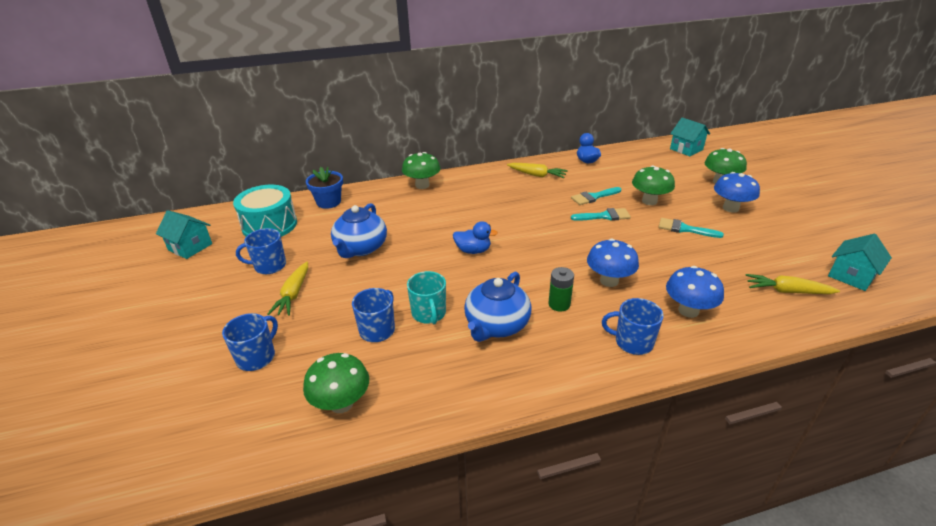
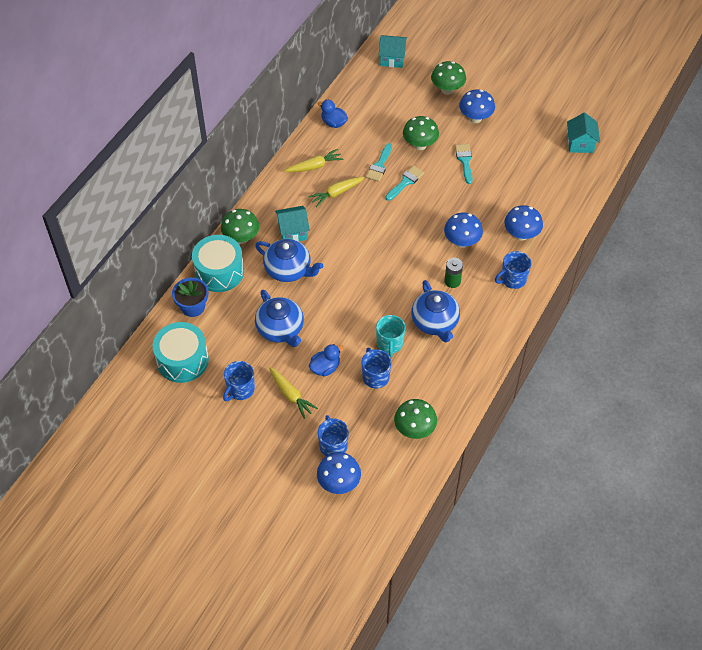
camera: 45 degrees left, 20 degrees up
(190, 247) = (155, 421): turquoise house -> turquoise house (293, 232)
(207, 393) = (339, 483): none -> blue mushroom
(377, 194) = (219, 272): none -> turquoise drum
(426, 218) = (288, 270): none -> blue teapot
(429, 314) = (389, 344): turquoise mug -> turquoise mug turned 60 degrees clockwise
(473, 250) = (357, 276): blue duck -> blue duck (325, 368)
(684, 229) = (464, 161): turquoise brush -> turquoise brush turned 105 degrees clockwise
(787, 291) = (557, 181): yellow carrot -> yellow carrot (336, 193)

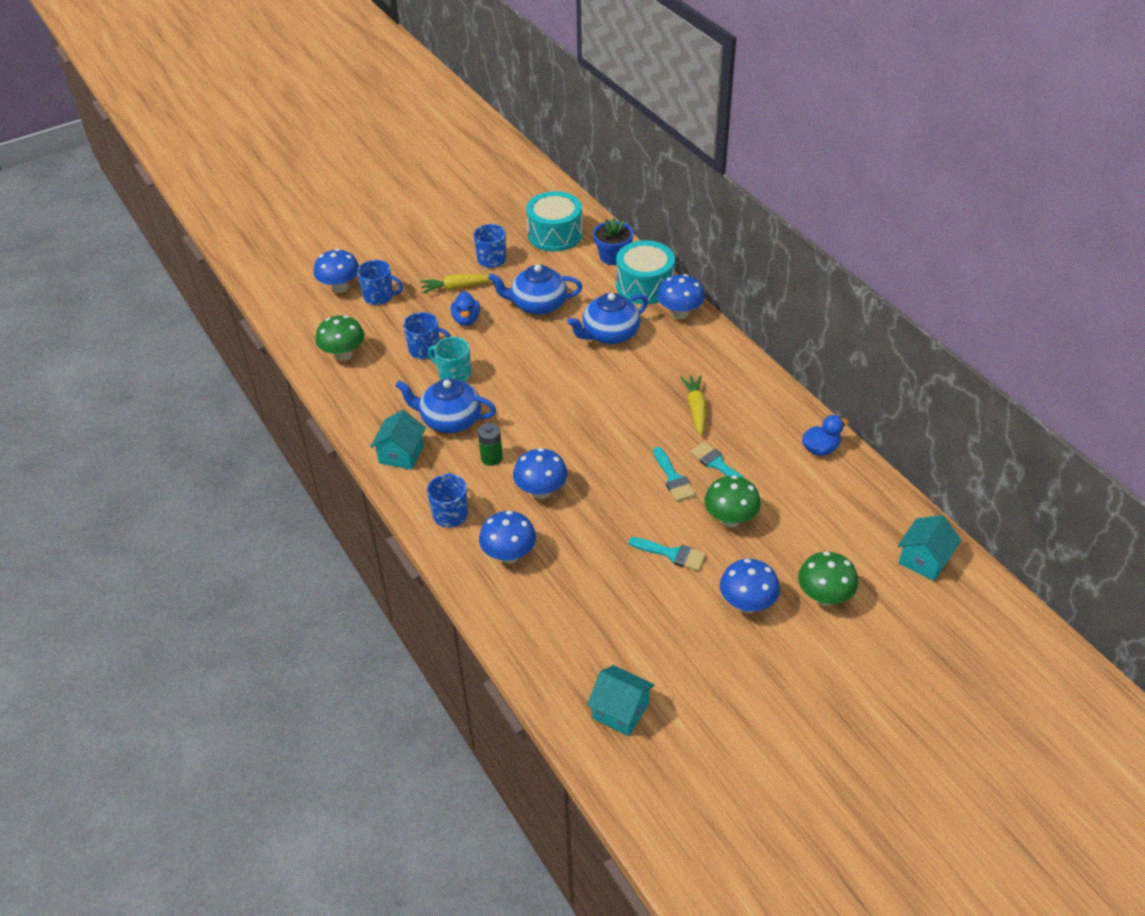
camera: 120 degrees right, 10 degrees down
(241, 238) = (680, 313): green mushroom -> blue mushroom
(293, 232) = (661, 354): turquoise house -> turquoise house (401, 454)
(314, 166) = (753, 405): yellow carrot -> none

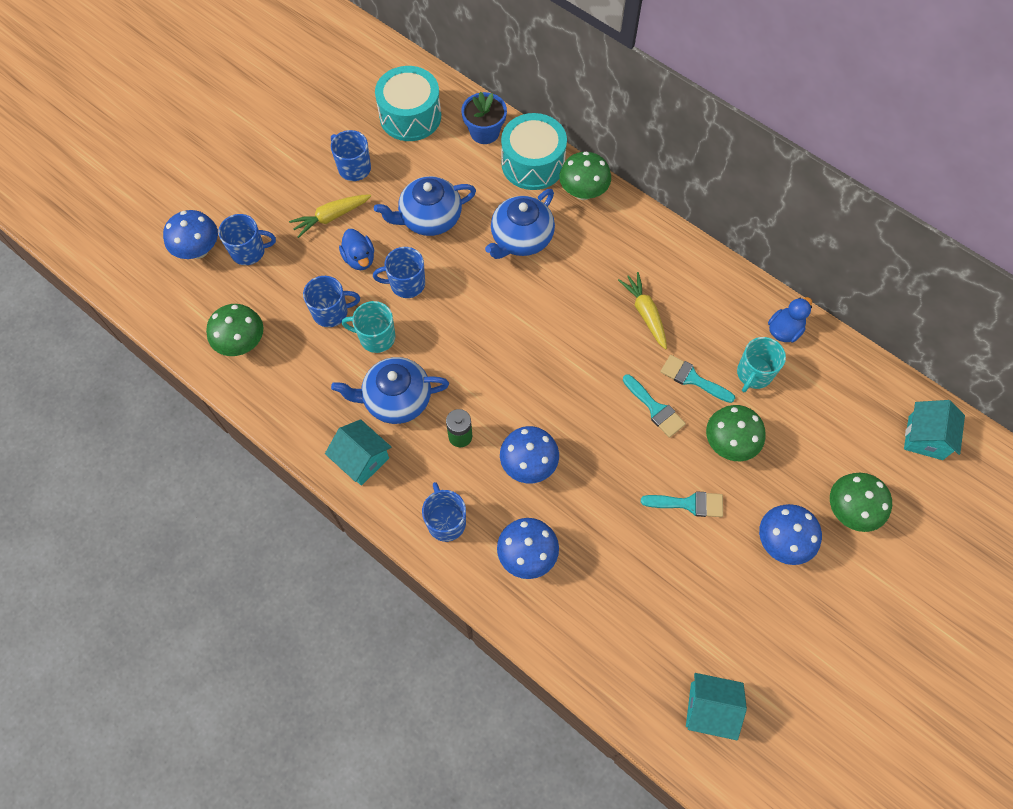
camera: 20 degrees left, 20 degrees up
(401, 454) = (362, 460): turquoise house -> turquoise house turned 45 degrees counterclockwise
(497, 344) = (406, 284): none -> blue mug
(680, 313) = (583, 192): blue mushroom -> green mushroom
(777, 474) = (754, 374): none -> turquoise mug

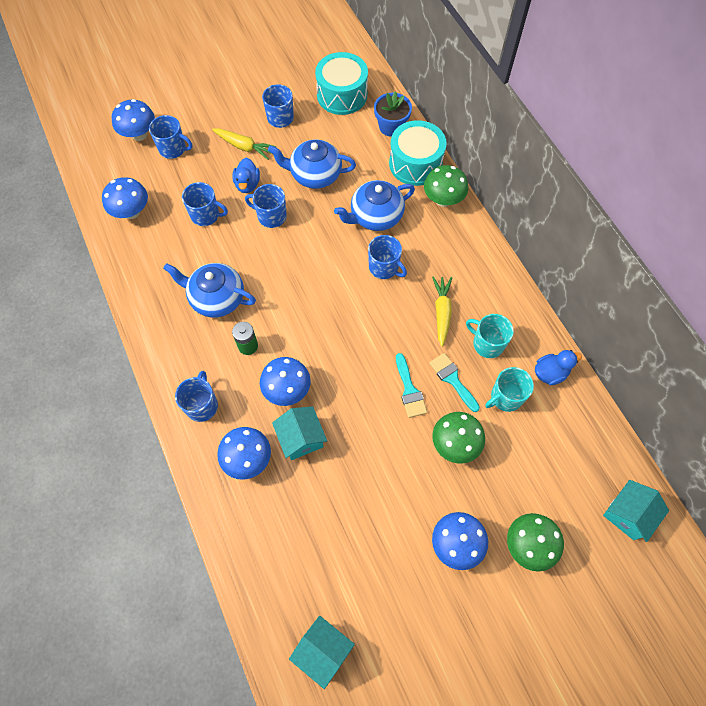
camera: 25 degrees right, 0 degrees up
(242, 343) = (132, 212): green mushroom -> blue mushroom
(331, 217) = (244, 147): yellow carrot -> yellow carrot turned 150 degrees counterclockwise
(362, 460) = (167, 332): turquoise house -> turquoise house (301, 438)
(376, 337) = (227, 246): turquoise mug -> turquoise mug (487, 344)
(560, 290) = (384, 267): none -> blue mug
(689, 504) = (396, 477): turquoise brush -> none

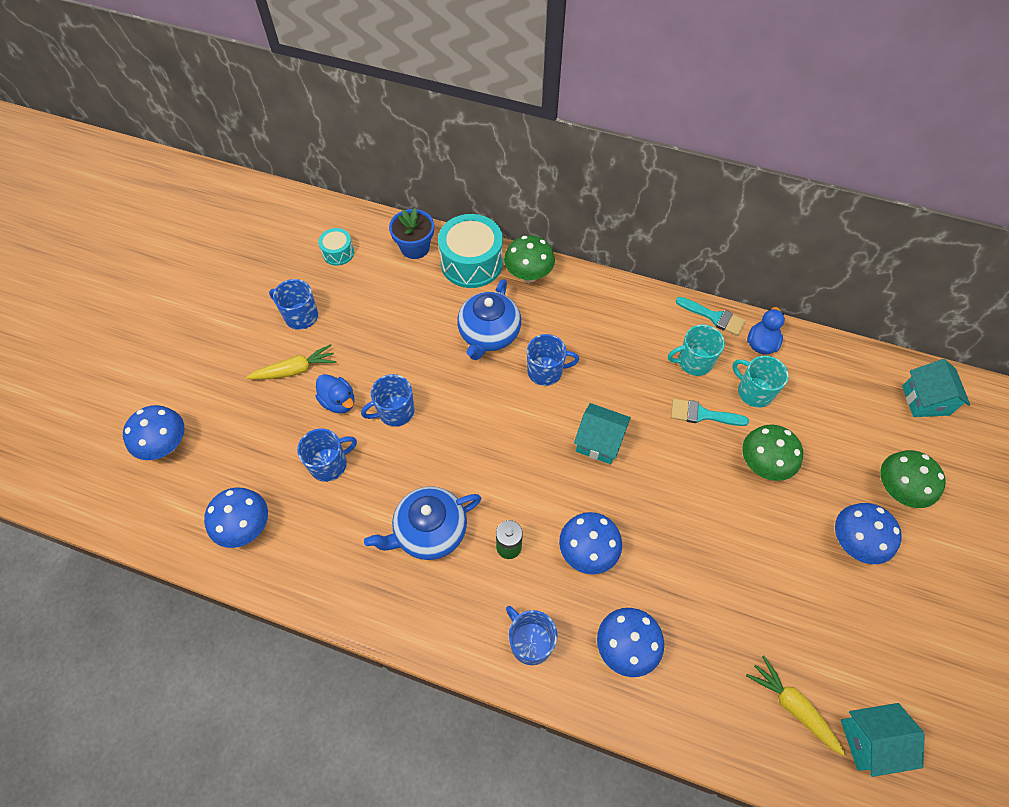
camera: 45 degrees left, 5 degrees down
(173, 149) = (221, 429): blue mug -> none
(301, 438) = (647, 581): turquoise house -> turquoise house (599, 442)
(315, 175) = (393, 342): blue teapot -> none
(342, 95) = (338, 253): turquoise drum -> turquoise drum, size x0.52
(409, 390) = (682, 454): turquoise brush -> turquoise brush (714, 317)
(442, 312) = (633, 368): yellow carrot -> yellow carrot (793, 707)
(505, 397) = (754, 392): turquoise mug -> turquoise mug turned 120 degrees clockwise

